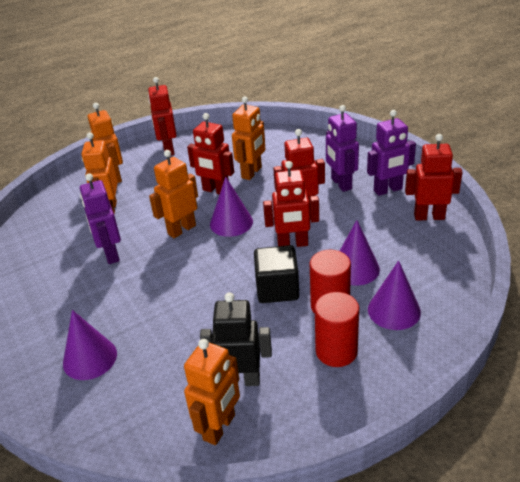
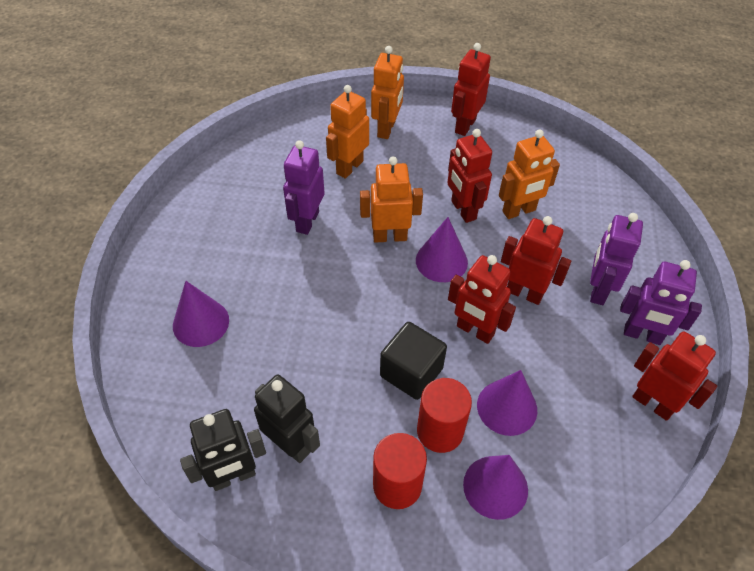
camera: 35 degrees right, 15 degrees up
(220, 427) = (233, 477): orange robot -> black robot

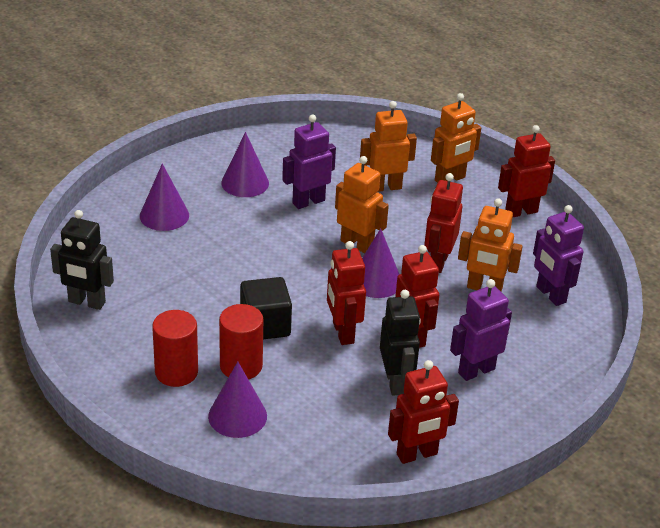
camera: 40 degrees right, 15 degrees down
(291, 445) = (139, 310): black robot -> black robot (396, 382)
(507, 407) = (304, 385): purple cone -> purple cone (245, 183)
(642, 335) = (470, 416): purple robot -> purple robot (550, 295)
(653, 403) = (417, 454): red robot -> red robot turned 75 degrees clockwise

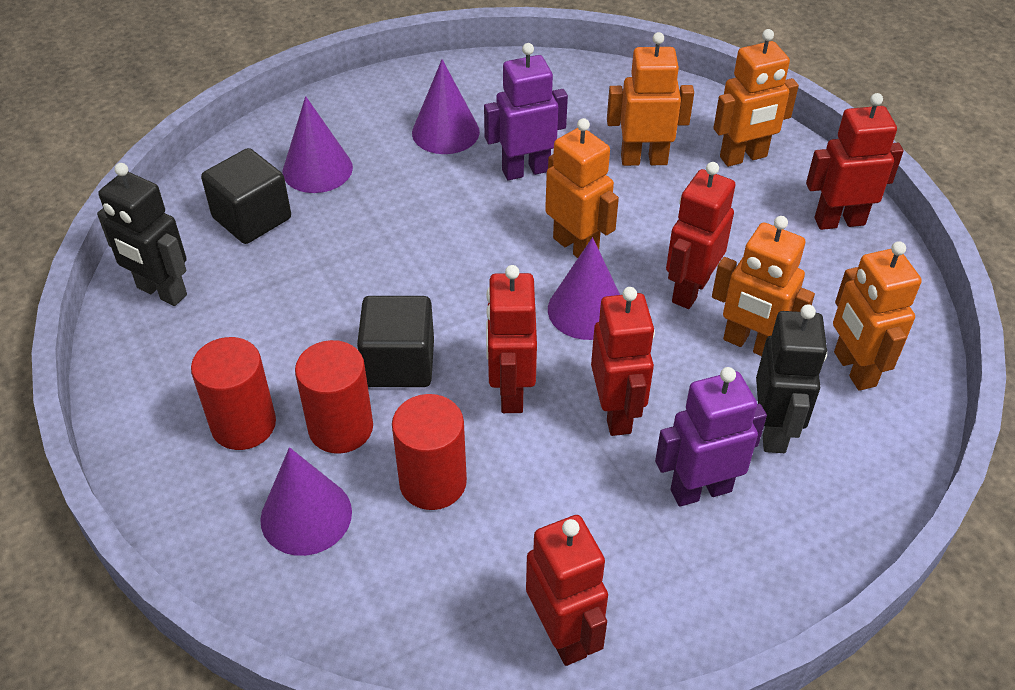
camera: 15 degrees right, 10 degrees up
(130, 251) = (252, 218): none -> black cube
(311, 388) = (433, 482): none -> red cylinder
(396, 382) = (567, 492): black robot -> black robot (773, 430)
(417, 454) = (563, 634): red robot -> red robot turned 105 degrees counterclockwise
(550, 295) = (853, 369): purple robot -> orange robot

